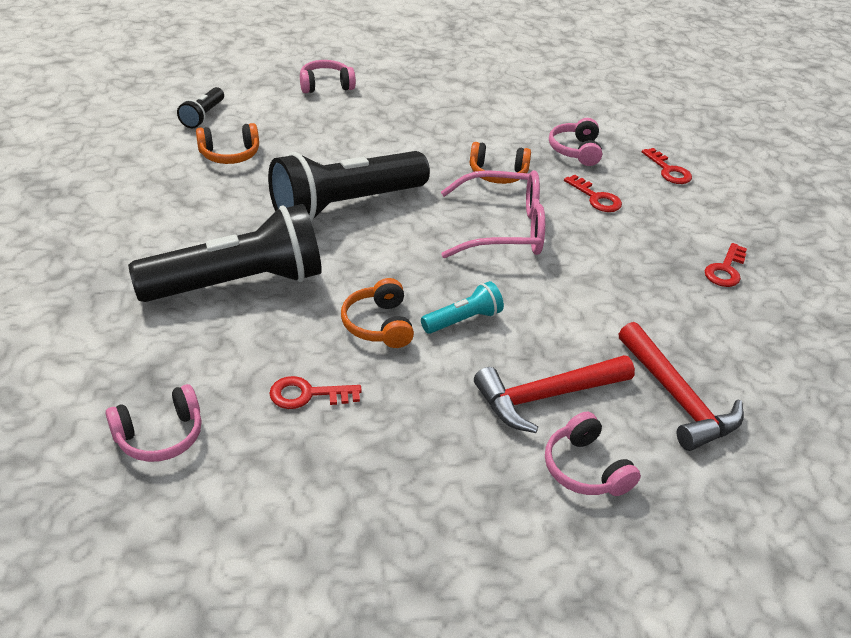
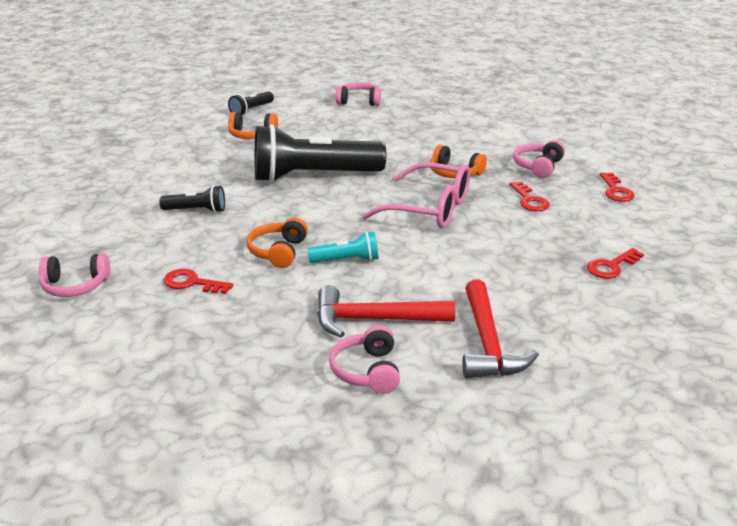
camera: 25 degrees right, 10 degrees down
(238, 283) = (196, 210): black flashlight -> black flashlight, size x0.45

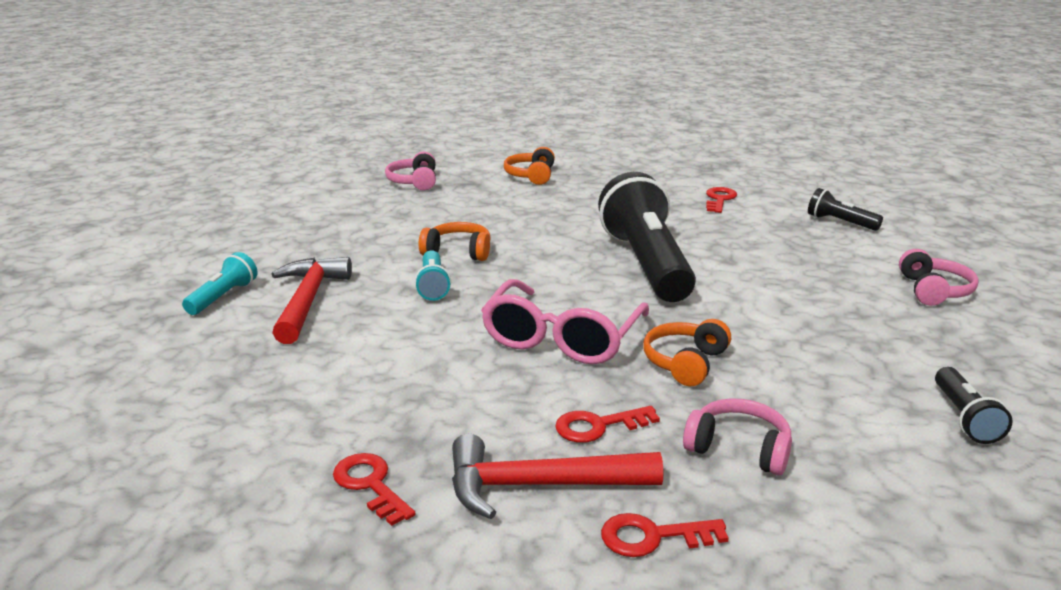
camera: 90 degrees right, 5 degrees down
(192, 283) = (406, 220): red key -> red key (719, 199)
(196, 210) = (550, 212): black flashlight -> black flashlight (964, 418)
(252, 135) = (758, 226): orange headphones -> orange headphones (531, 176)
(367, 371) = (223, 297): pink headphones -> turquoise flashlight
(488, 343) = (231, 363): red hammer -> red hammer (540, 486)

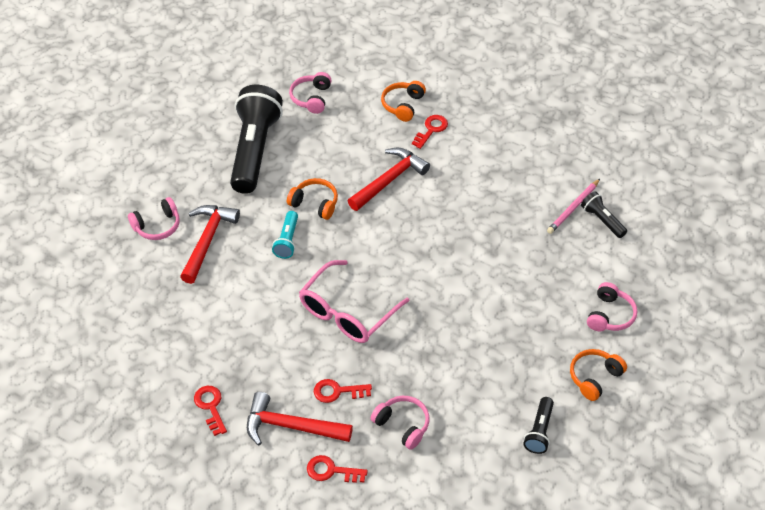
camera: 15 degrees right, 25 degrees up
(223, 297) = (157, 226): turquoise flashlight -> pink headphones
(549, 224) = (389, 180): none -> red hammer
(646, 264) = (434, 244): black flashlight -> black flashlight (254, 150)
(685, 363) = (409, 351): orange headphones -> orange headphones (594, 377)
(719, 199) = (530, 170): red key -> red key (431, 130)
(796, 218) = (573, 208): none -> pink pencil

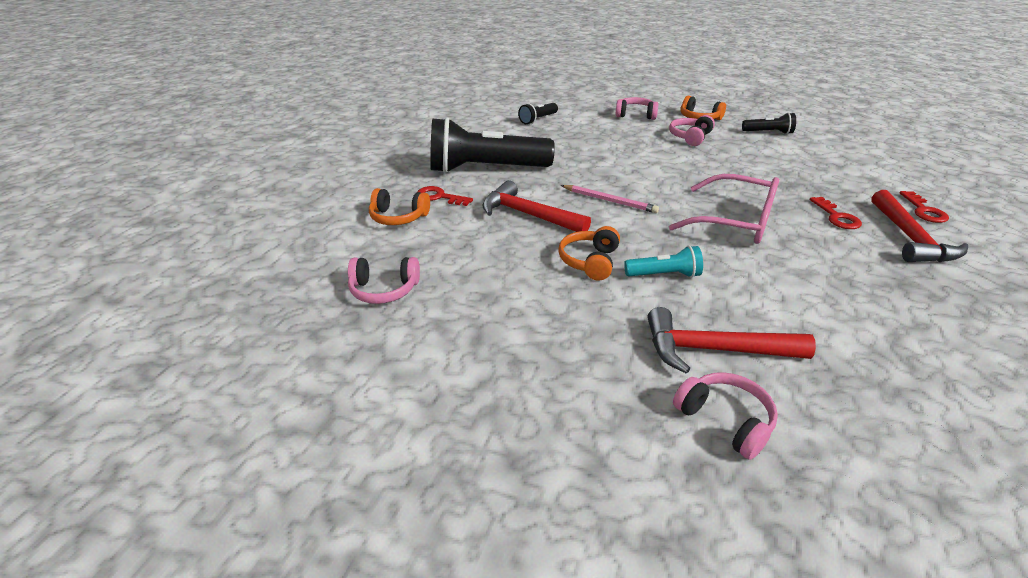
camera: 100 degrees left, 15 degrees down
(211, 407) = (961, 297): red key -> none
(254, 150) = (507, 331): black flashlight -> black flashlight (485, 169)
(402, 425) = (831, 182): pink headphones -> pink headphones (690, 137)
(573, 208) = (529, 129): pink pencil -> pink pencil (609, 201)

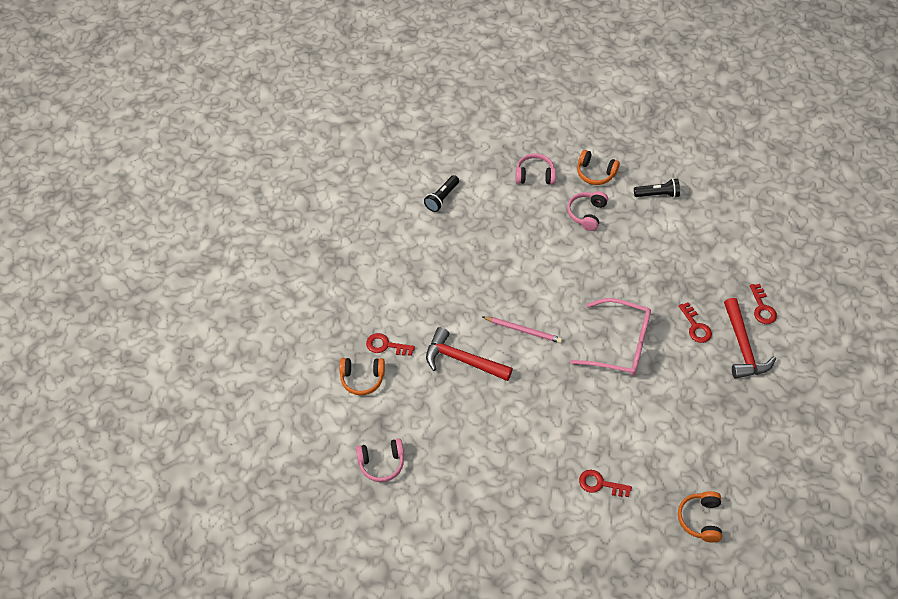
camera: 10 degrees left, 20 degrees up
(485, 169) = (413, 297): black flashlight -> none
(589, 261) = (516, 410): orange headphones -> orange headphones (700, 519)
(664, 275) = (568, 417): turquoise flashlight -> none
(714, 350) = (600, 484): red hammer -> red key
(725, 420) = (604, 536): pink headphones -> none

